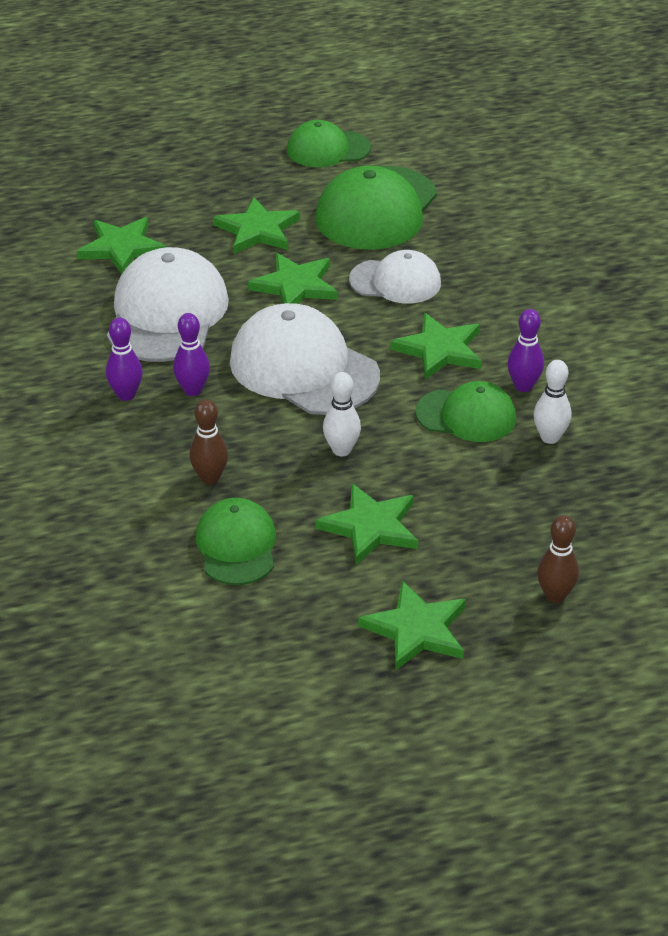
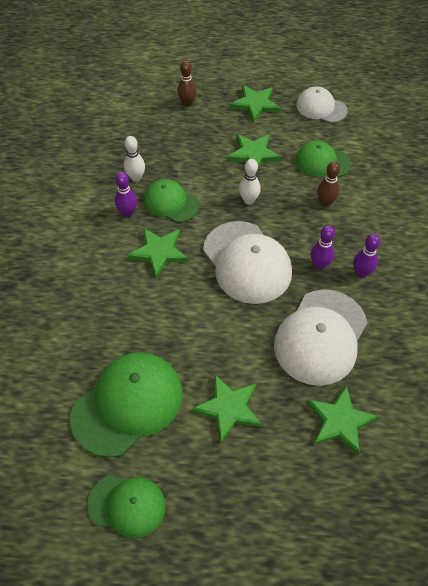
camera: 160 degrees left, 15 degrees up
(236, 546) = (322, 162): green cap -> green cap turned 90 degrees clockwise
(295, 286) = (224, 336): green star -> none
(395, 281) = (155, 319): white cap -> white cap (321, 108)

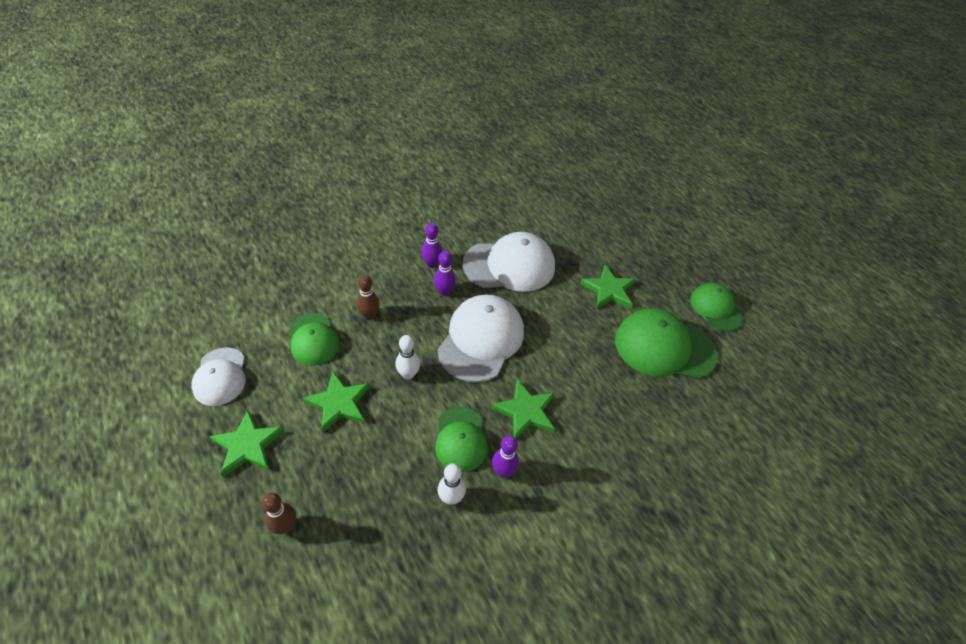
camera: 130 degrees left, 5 degrees down
(340, 421) = (561, 233): green star -> none

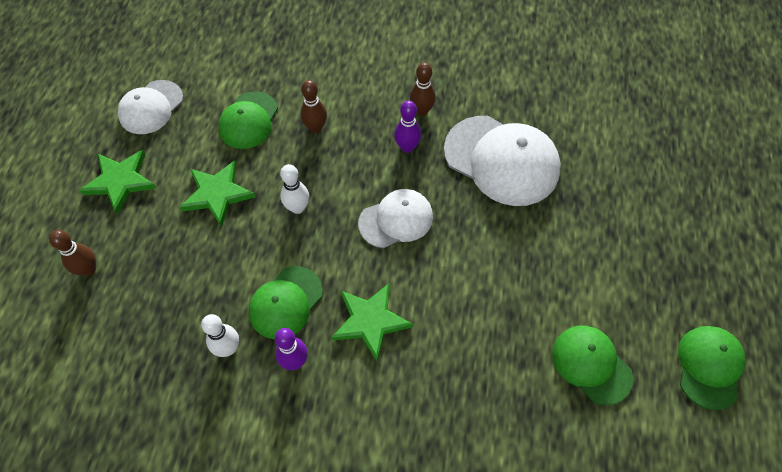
camera: 45 degrees right, 10 degrees up
(432, 264) = (421, 111): purple bowling pin -> brown bowling pin
(481, 340) = (396, 220): white cap -> white cap, size x0.61
(609, 290) = (590, 257): green star -> none
(664, 347) = (591, 364): green cap -> green cap, size x0.61

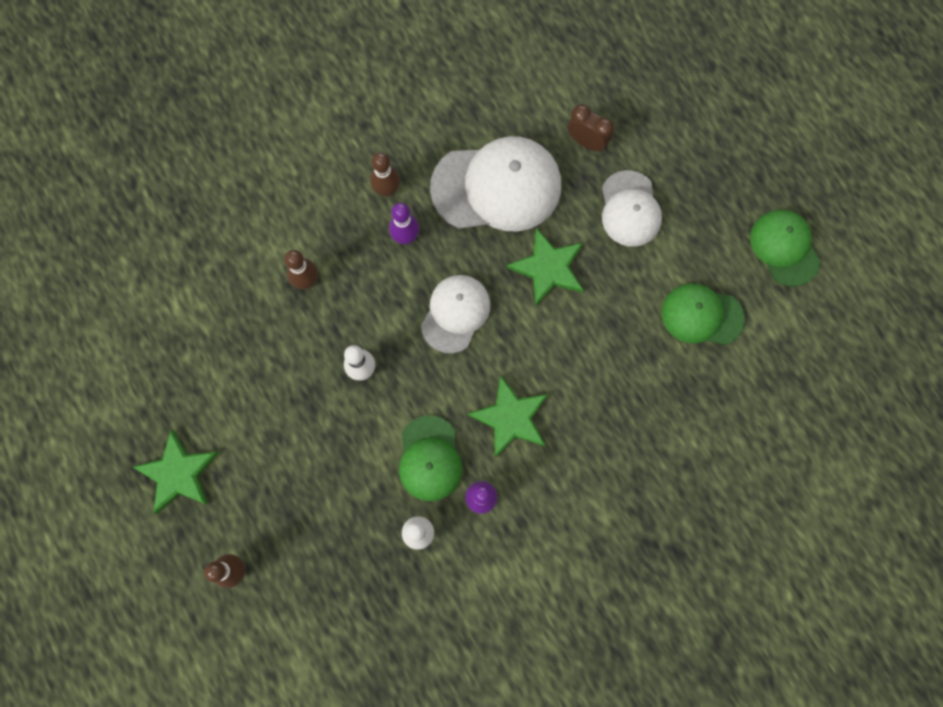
camera: 40 degrees left, 15 degrees up
(151, 107) = (130, 381): white cap -> white cap (630, 209)
(217, 194) = (279, 414): green star -> green star (548, 268)
(248, 120) = (238, 322): green cap -> none
(597, 177) = (586, 142): none -> brown clock

